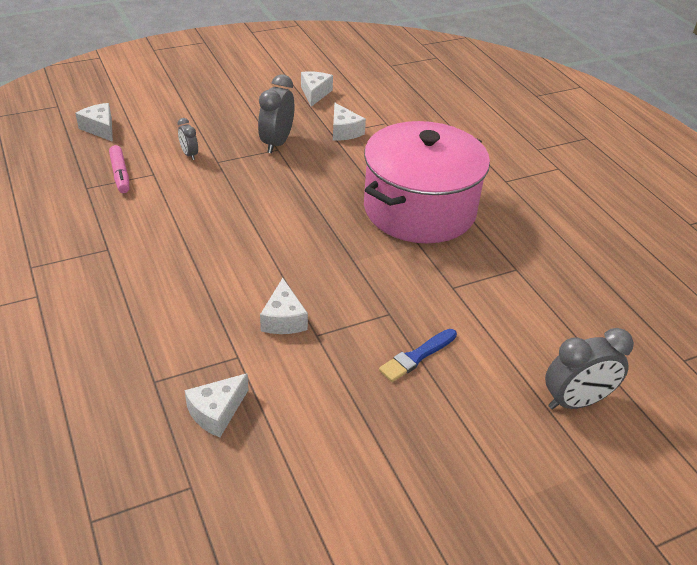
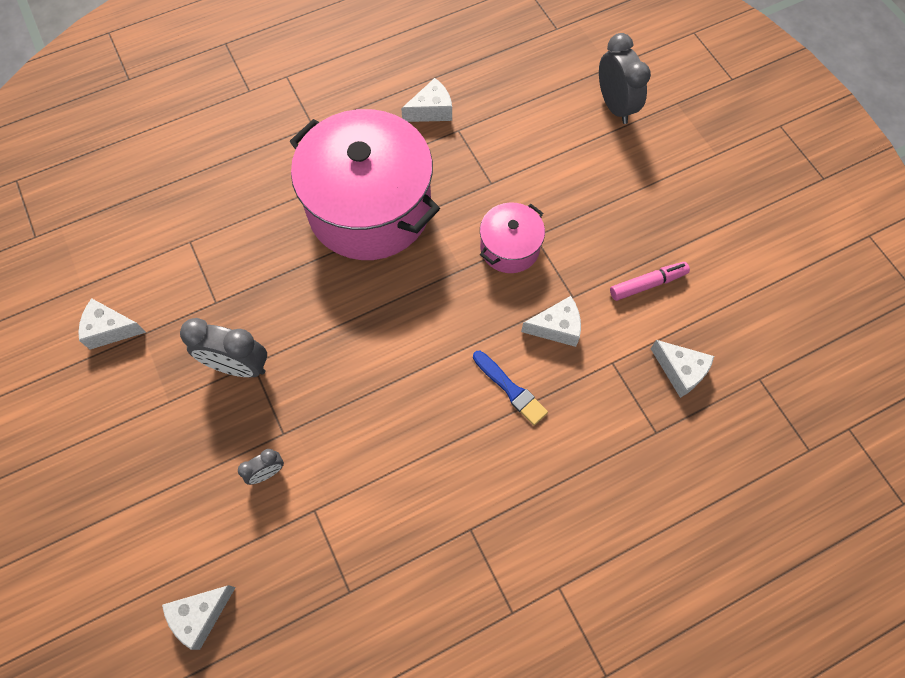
camera: 90 degrees left, 25 degrees up
(120, 174) = (316, 554): pink marker -> pink marker (647, 284)
(344, 131) = (209, 288): white cheese -> white cheese (431, 110)
(376, 294) = (509, 248): none -> pink pot
(417, 356) = (586, 215): blue brush -> blue brush (510, 389)

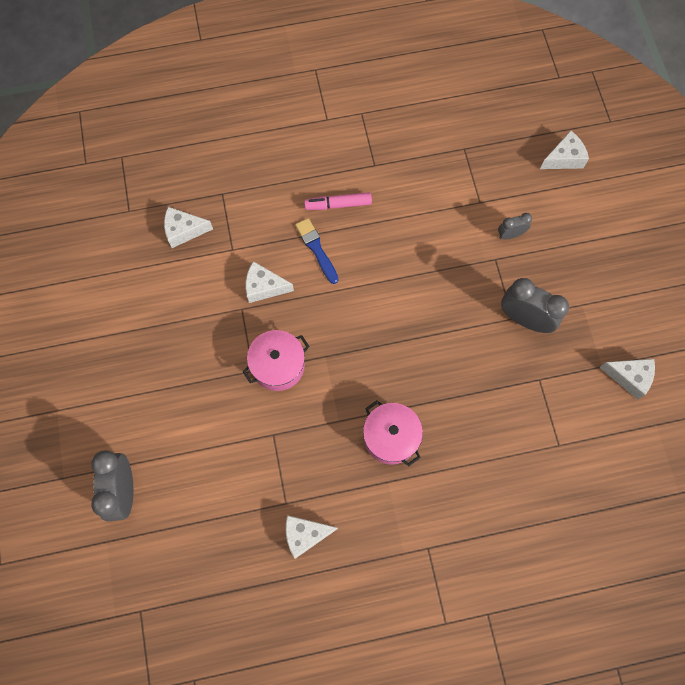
camera: 165 degrees left, 5 degrees up
(369, 208) = (391, 437): pink pot -> pink pot, size x0.47
(647, 284) = (177, 304): pink marker -> pink marker (338, 204)
(680, 371) = (184, 231): white cheese -> white cheese turned 60 degrees counterclockwise

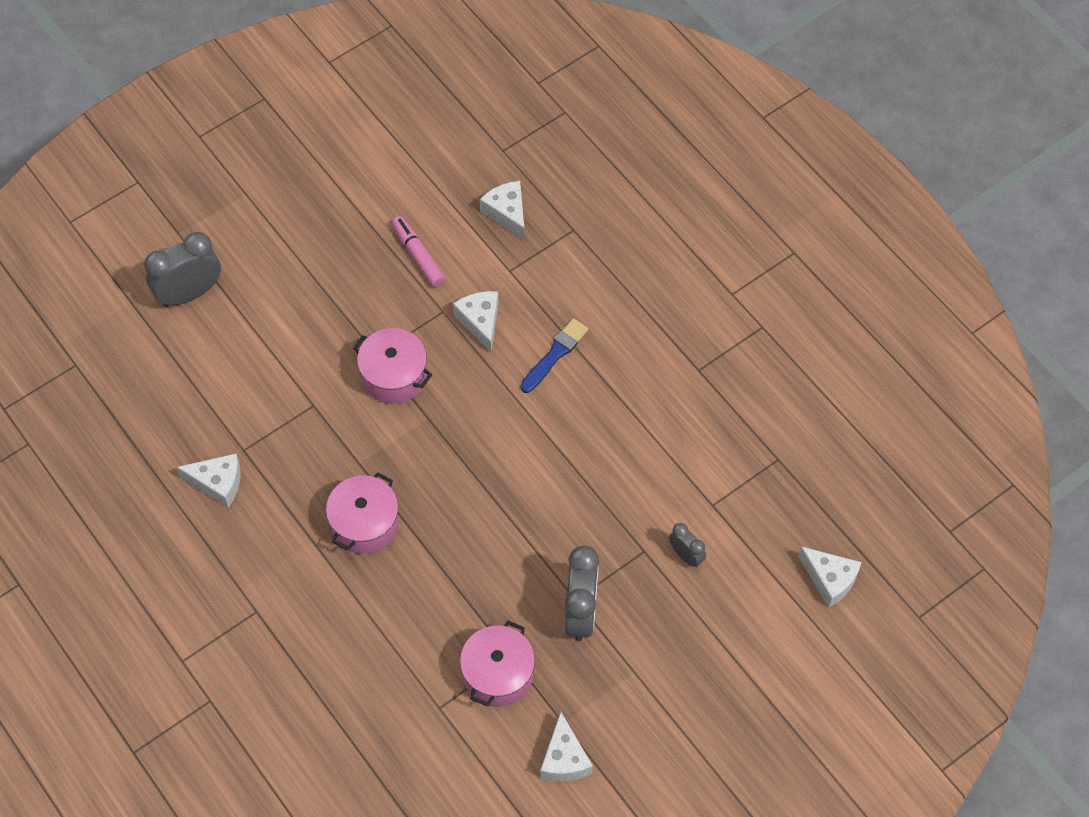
camera: 65 degrees right, 10 degrees down
(305, 535) = (218, 483): white cheese -> white cheese turned 135 degrees clockwise
(338, 204) = (624, 353): pink marker -> pink marker (418, 256)
(549, 394) = (498, 674): none -> pink pot

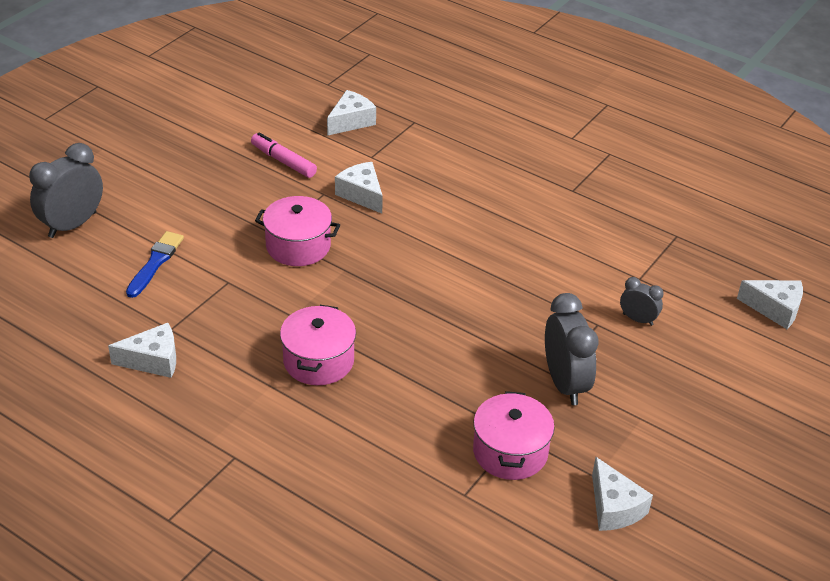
camera: 20 degrees left, 20 degrees down
(507, 213) = (351, 121): white cheese -> white cheese turned 90 degrees clockwise
(555, 354) = (440, 203): blue brush -> blue brush (155, 262)

